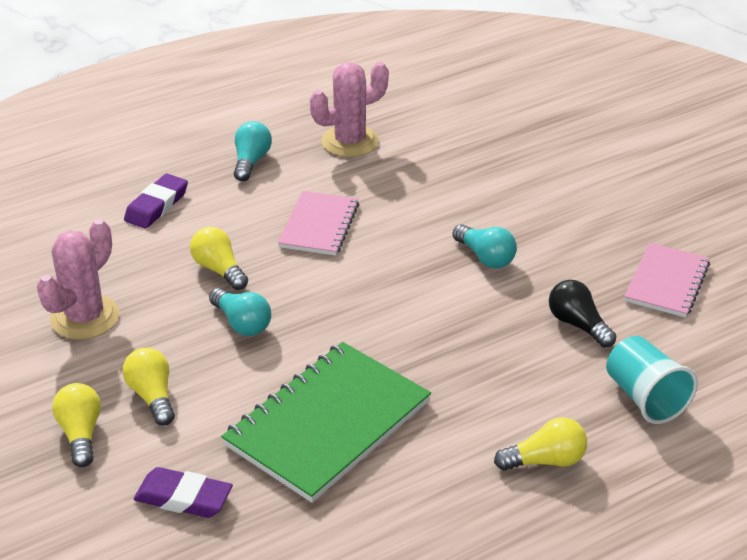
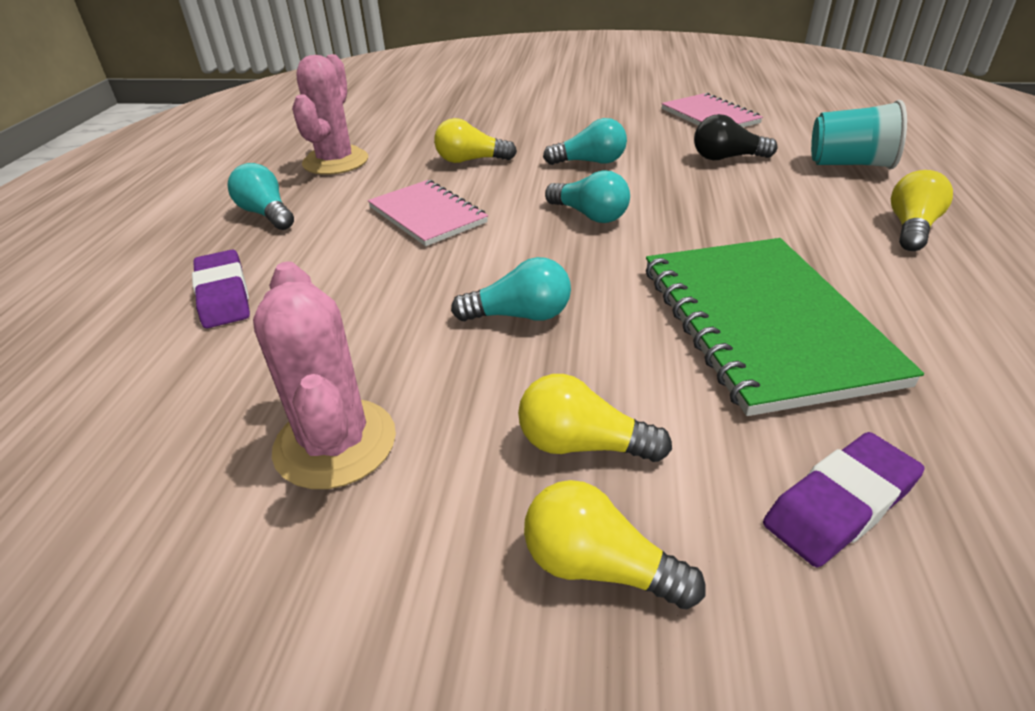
camera: 50 degrees left, 0 degrees up
(219, 269) = (404, 295): yellow light bulb -> yellow light bulb (470, 160)
(395, 295) = (589, 215): none -> turquoise light bulb

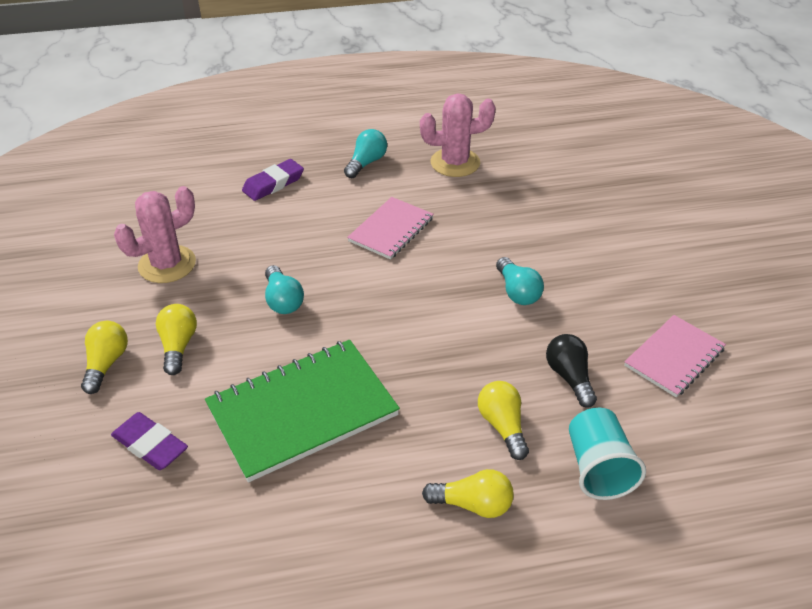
camera: 70 degrees right, 5 degrees up
(470, 160) = (489, 226): yellow light bulb -> yellow light bulb (502, 426)
(589, 215) = (421, 308): turquoise light bulb -> none

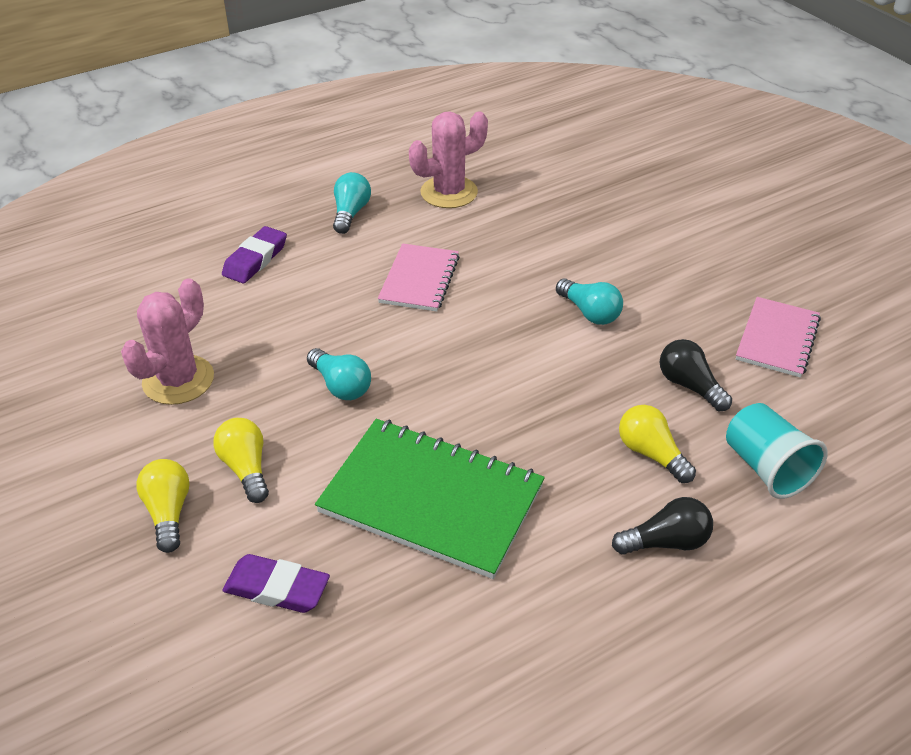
camera: 20 degrees left, 0 degrees up
(302, 411) = (431, 499): green notebook -> green notebook turned 75 degrees clockwise
(473, 504) = (666, 542): yellow light bulb -> black light bulb

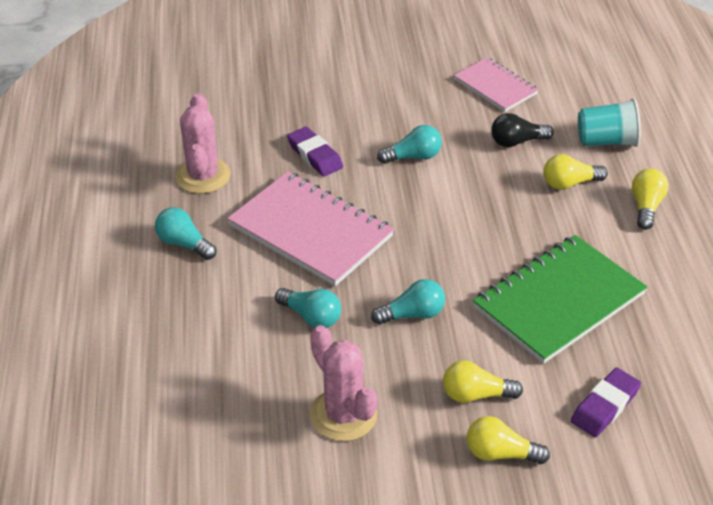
camera: 65 degrees left, 0 degrees up
(255, 259) = (206, 324): purple eraser -> purple eraser (315, 155)
(299, 318) = (311, 317): none -> turquoise light bulb
(419, 279) = (311, 231): pink notebook -> pink notebook, size x1.69
(666, 542) = (646, 207): black light bulb -> yellow light bulb

